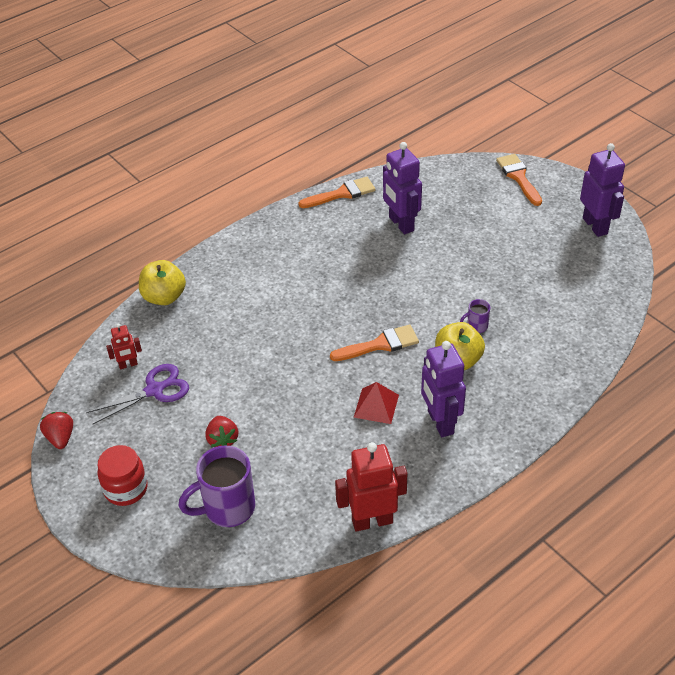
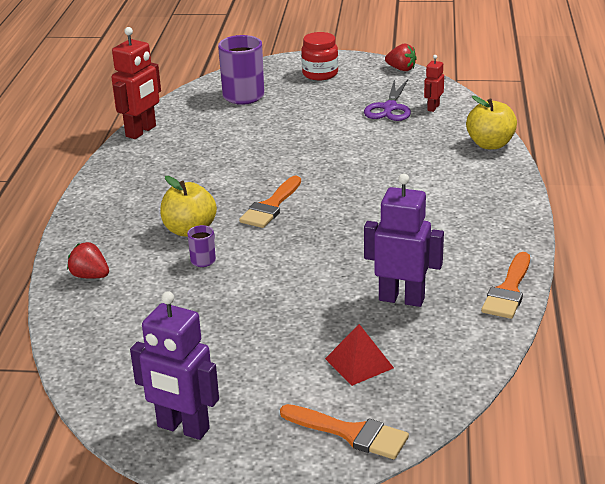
camera: 135 degrees right, 15 degrees down
(222, 439) = (300, 113): red strawberry -> red strawberry (90, 276)
(376, 406) = (219, 175): red pyramid -> red pyramid (359, 363)
(440, 422) = (155, 191): purple robot -> none

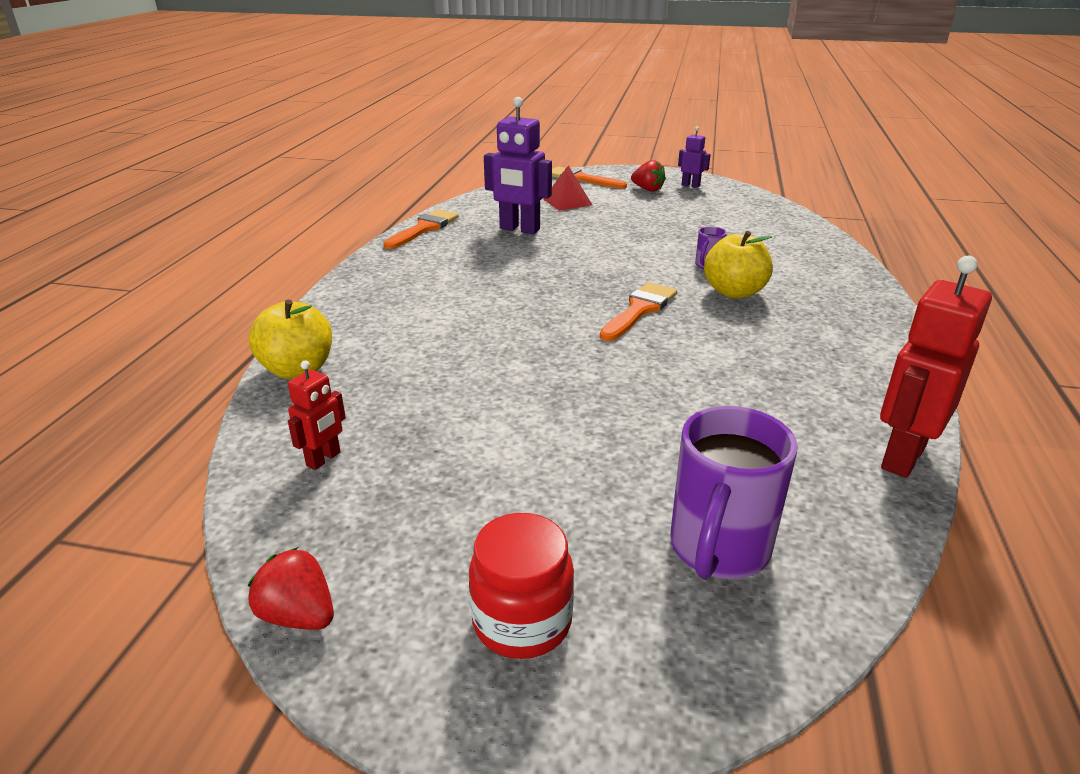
camera: 175 degrees left, 0 degrees up
(90, 276) = (821, 261): red strawberry -> red strawberry (647, 189)
(183, 428) = (690, 185): purple robot -> purple robot, size x0.53
(389, 108) = (406, 468): purple scissors -> none

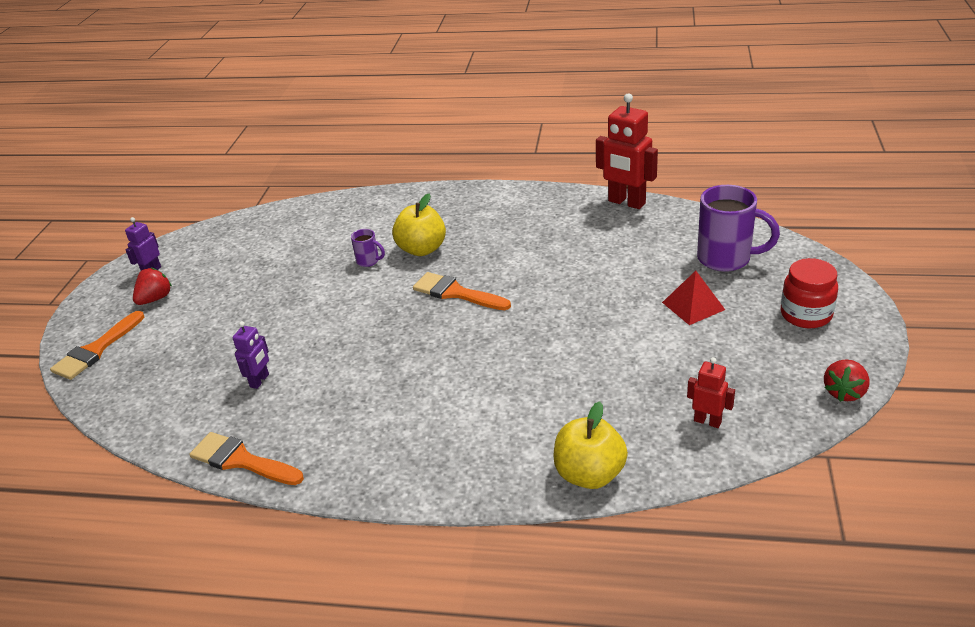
camera: 90 degrees left, 5 degrees up
(519, 229) = (260, 381): purple robot -> purple robot, size x0.53
(567, 202) = (178, 354): red pyramid -> red pyramid (693, 306)

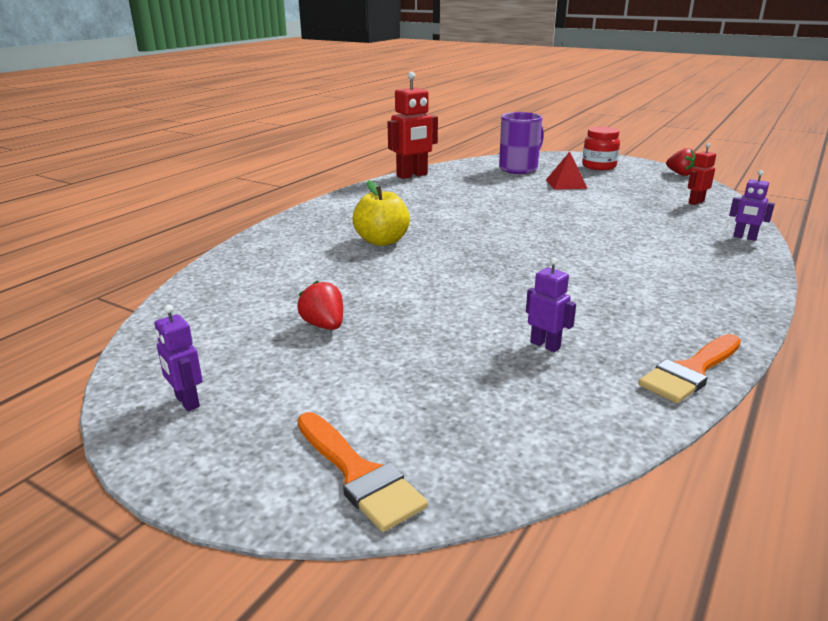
camera: 70 degrees left, 10 degrees down
(155, 299) = (273, 404): red strawberry -> red strawberry (324, 325)
(368, 261) = (371, 264): purple mug -> none
(456, 293) = (473, 240): orange brush -> none
(589, 474) = (744, 237): yellow apple -> purple robot

